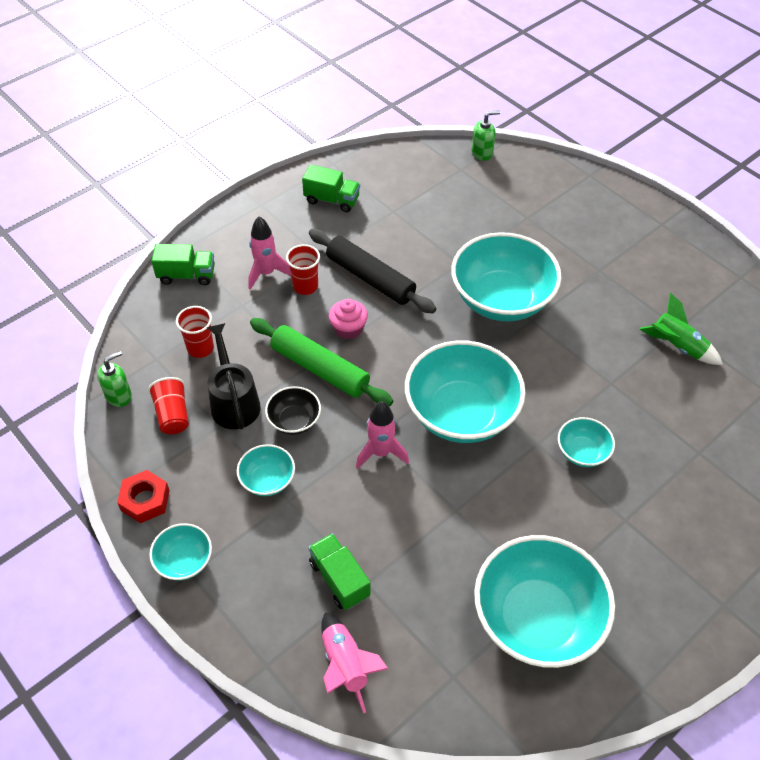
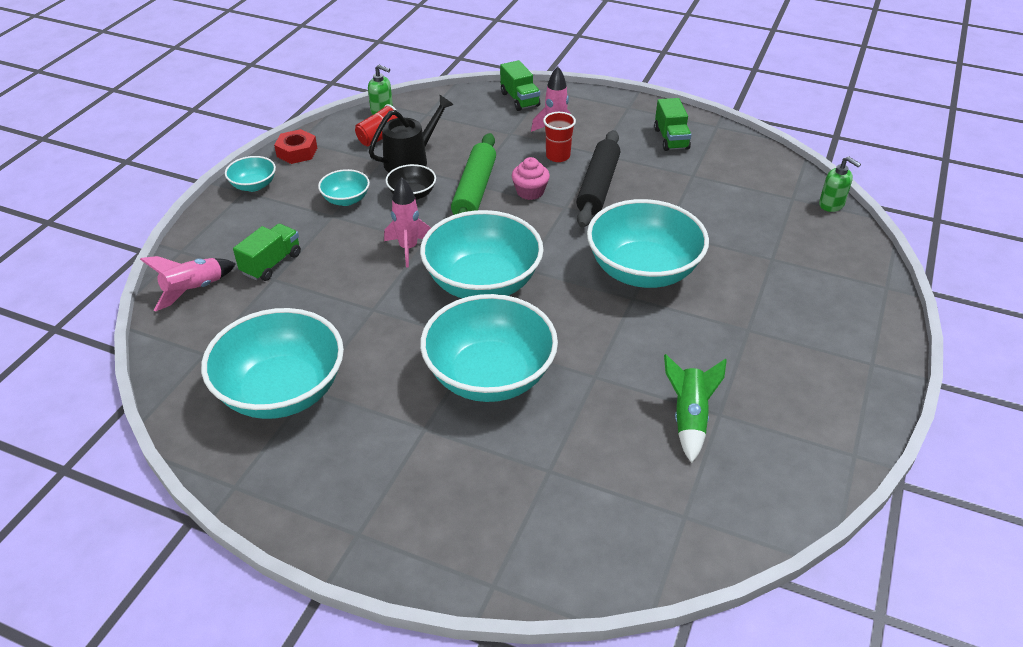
camera: 65 degrees right, 10 degrees down
(200, 348) = (452, 129): red cup -> none
(582, 452) = (489, 376): turquoise bowl -> turquoise bowl, size x2.13

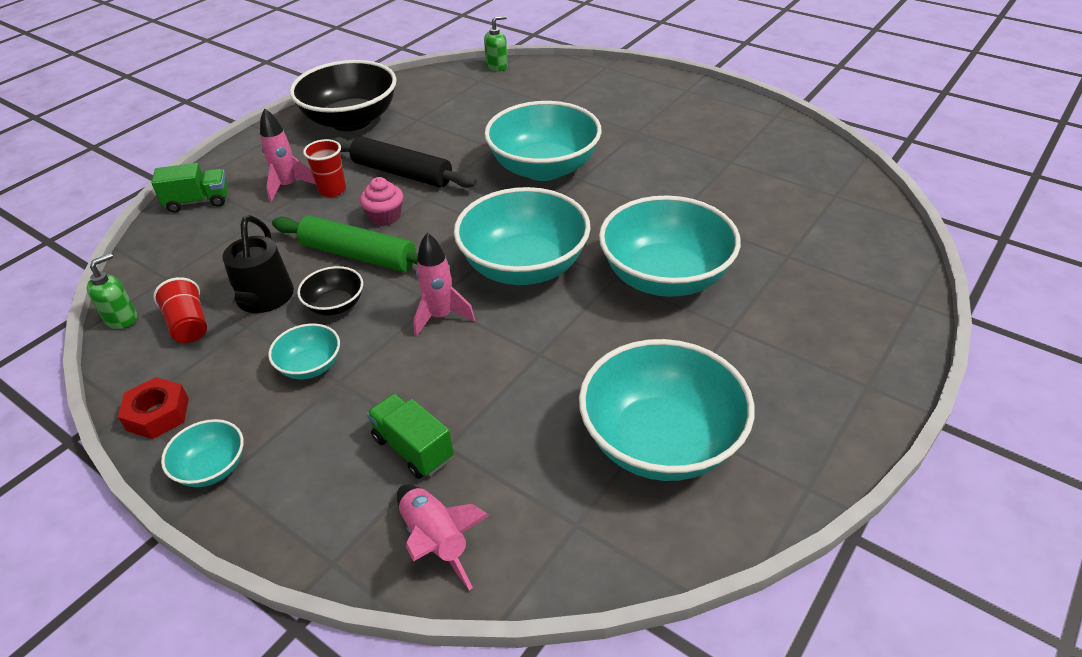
camera: 75 degrees left, 0 degrees up
(411, 160) = (262, 300): black watering can -> black watering can turned 150 degrees counterclockwise
(671, 139) = (351, 120): green truck -> black bowl
(689, 418) = (733, 176): green rocket -> none

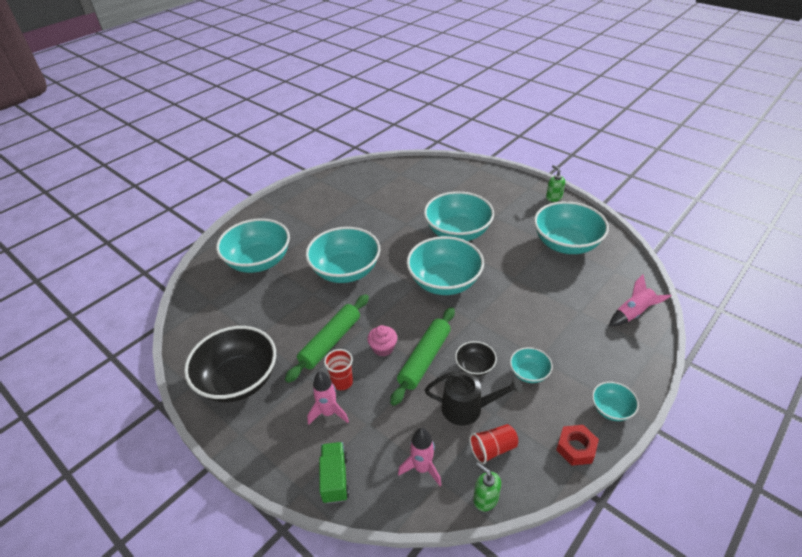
camera: 85 degrees left, 0 degrees up
(402, 173) = (330, 342): black rolling pin -> green rolling pin
(413, 448) = (583, 324): green truck -> none
(441, 317) = (486, 316): pink rocket -> pink rocket (422, 468)
(497, 66) = (193, 291): green soap dispenser -> green soap dispenser (553, 197)
(557, 98) = (259, 261): none -> turquoise bowl

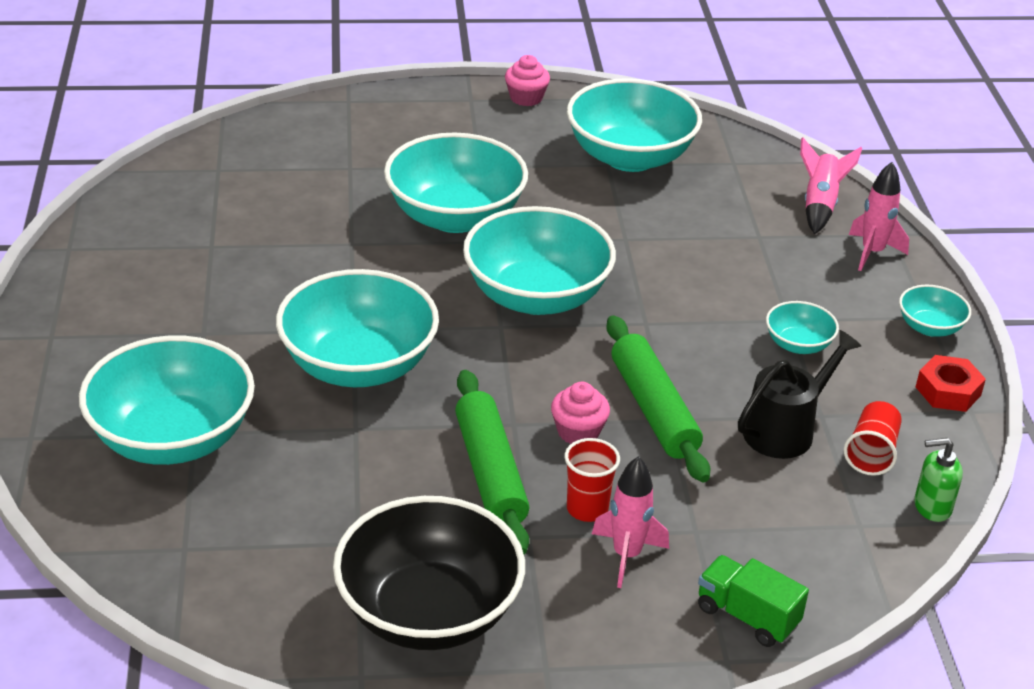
camera: 50 degrees left, 5 degrees down
(422, 468) = (827, 528): pink rocket -> pink rocket (872, 253)
(474, 366) = (727, 378): black bowl -> none
(553, 197) = (526, 98): green soap dispenser -> pink cupcake

